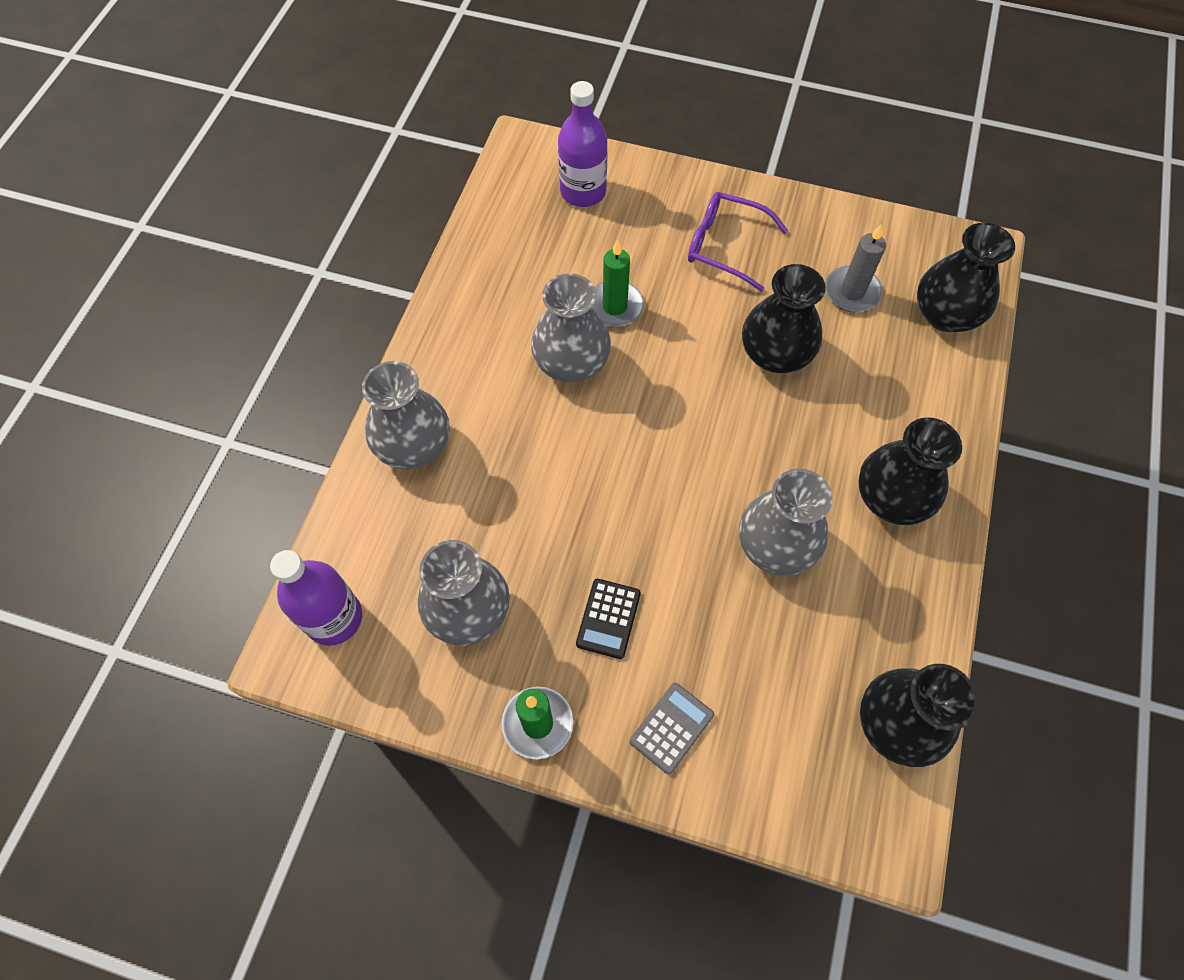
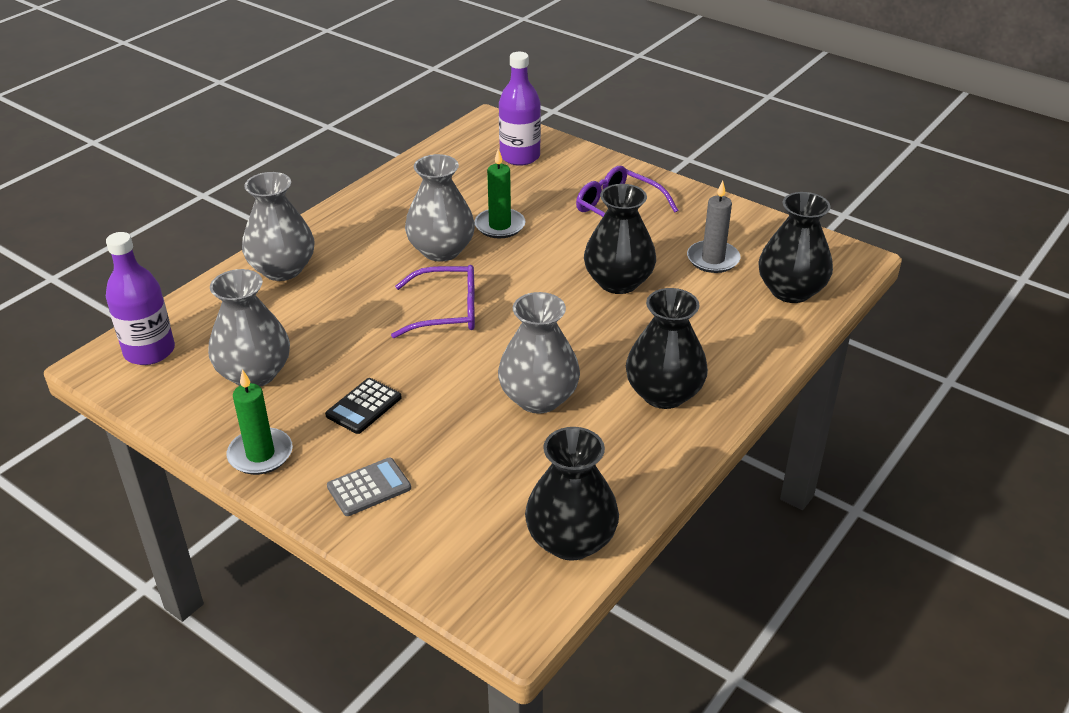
camera: 20 degrees right, 25 degrees down
(622, 453) = (446, 311): none -> purple glasses

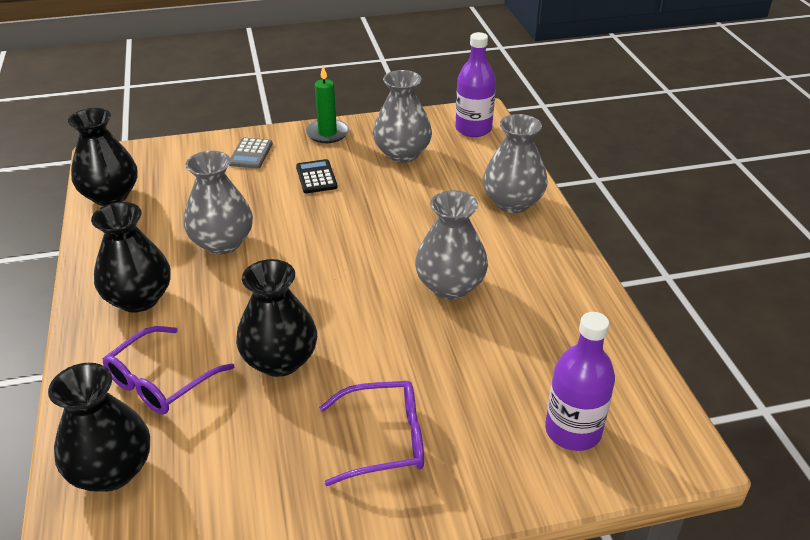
camera: 130 degrees right, 0 degrees up
(446, 311) = (366, 249): purple glasses -> purple glasses (161, 381)
(500, 226) = (450, 339): green candle -> none
(713, 259) = (224, 450): grey candle -> none

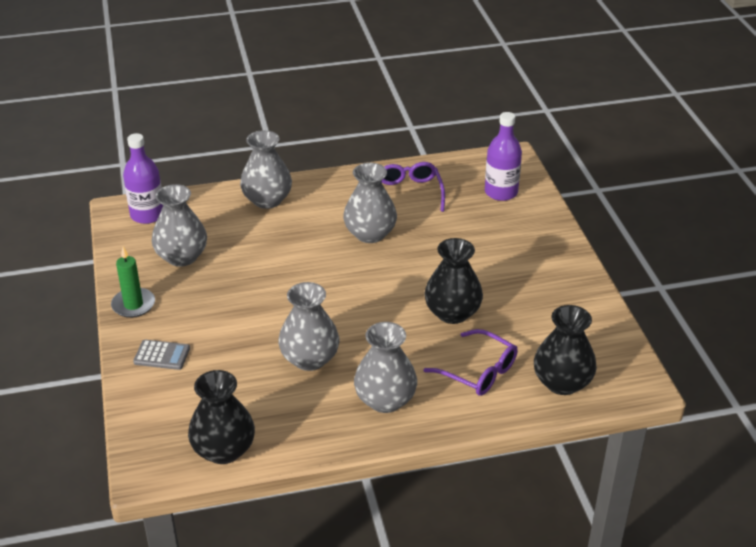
camera: 90 degrees left, 0 degrees up
(139, 299) = (385, 400): black vase -> grey vase
(316, 177) = (212, 308): black calculator -> none
(383, 440) = (518, 263): purple glasses -> purple glasses (409, 193)

